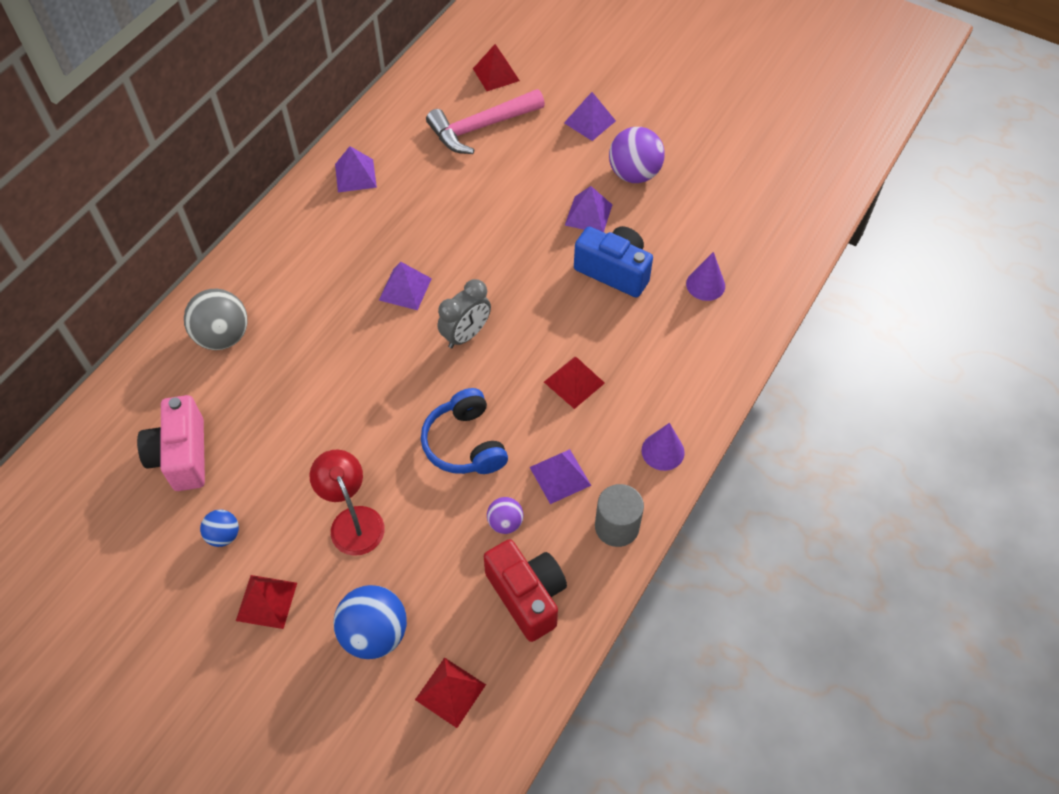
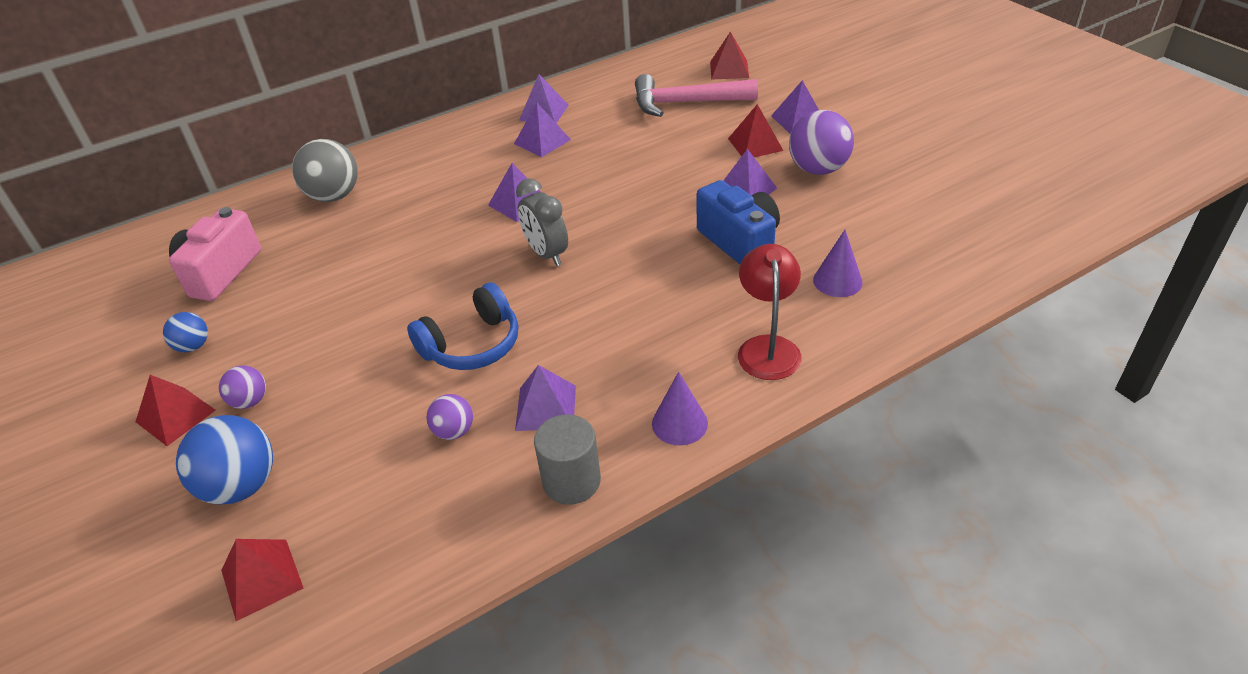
camera: 30 degrees right, 15 degrees down
(320, 564) = (250, 401): none -> purple ball
(353, 520) = (311, 375): red lamp -> red lamp (767, 347)
(378, 212) = (542, 141): none -> purple pyramid
(465, 443) = (472, 344): blue headphones -> blue headphones turned 135 degrees counterclockwise
(466, 335) = (546, 254): grey clock -> grey clock turned 75 degrees clockwise
(527, 596) = (420, 513): red camera -> none
(574, 382) = (626, 326): red pyramid -> red pyramid (755, 144)

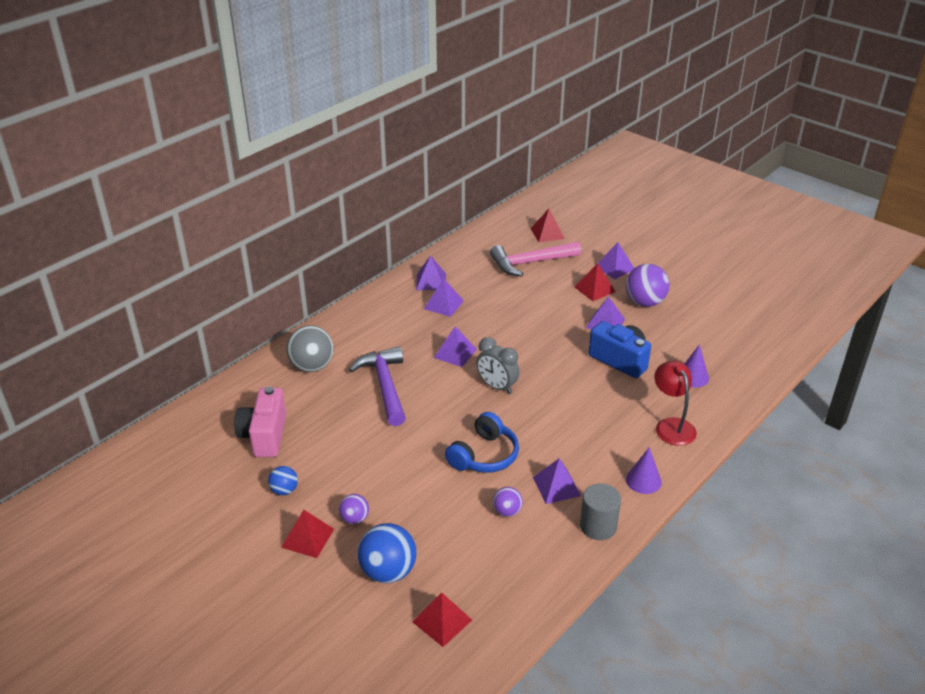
camera: 20 degrees left, 5 degrees down
(404, 232) = (385, 386): none -> purple hammer

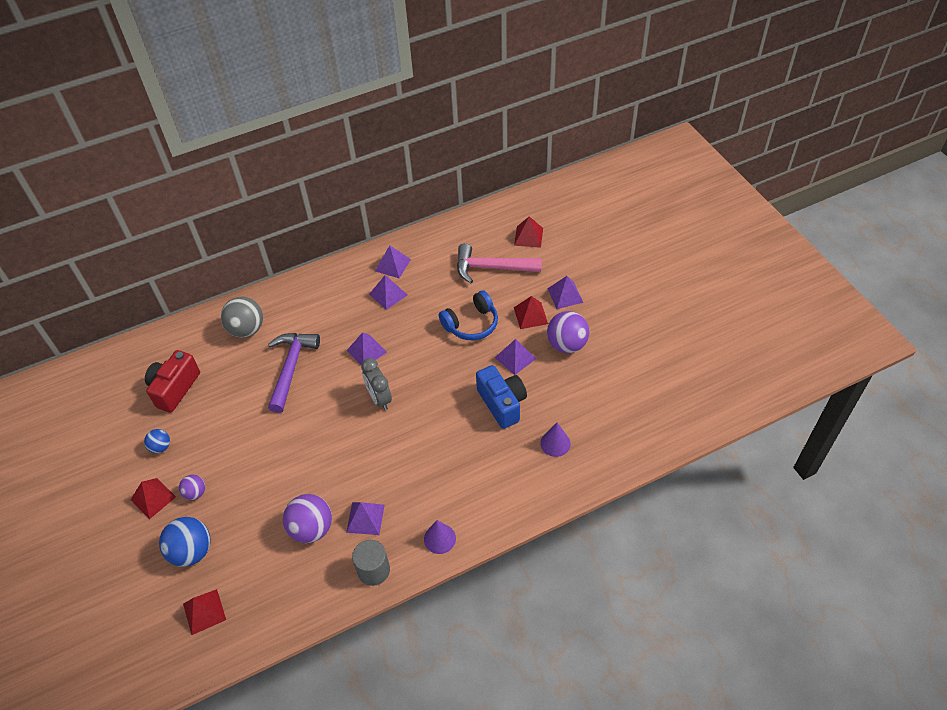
camera: 25 degrees right, 15 degrees up
(264, 436) = (174, 388): pink camera -> red camera
(484, 455) = (327, 466): blue headphones -> blue headphones (471, 324)
(507, 511) = (311, 528): purple ball -> purple ball, size x1.83
(671, 425) = (501, 490): red lamp -> none

